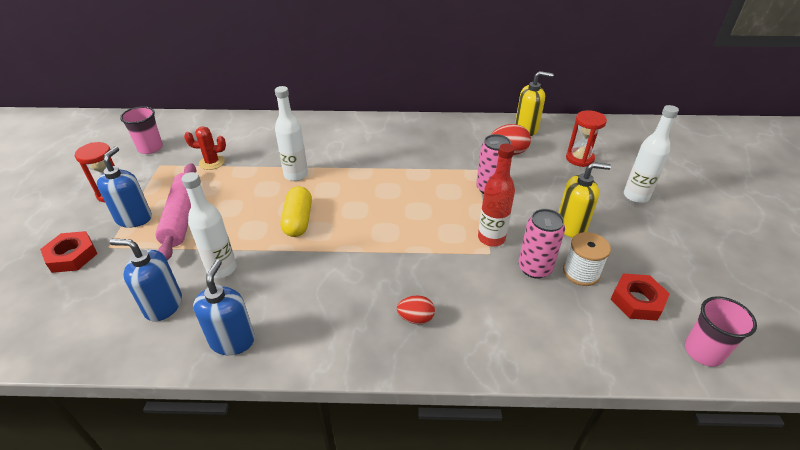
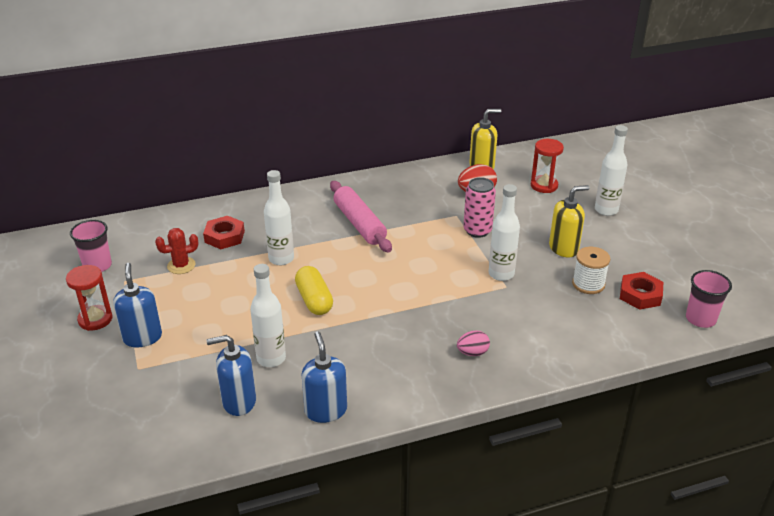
camera: 20 degrees left, 5 degrees down
(72, 256) = (106, 385): red nut -> red nut (224, 236)
(182, 217) = (193, 324): pink rolling pin -> pink rolling pin (359, 224)
(415, 318) = (472, 353): red egg -> pink egg
(491, 238) = (501, 274): red bottle -> white bottle
(534, 268) = (549, 289): pink can -> none

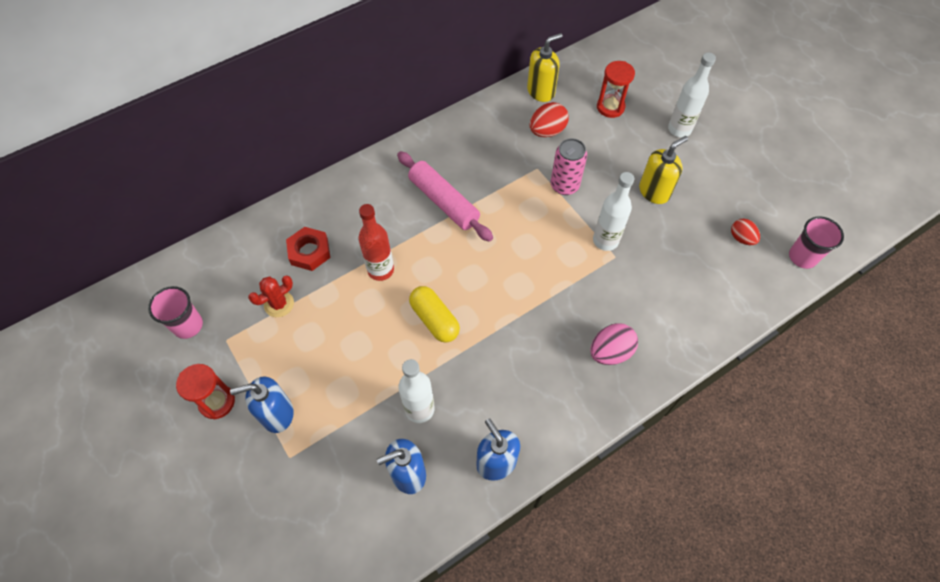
camera: 15 degrees left, 25 degrees up
(142, 337) = (277, 414): blue soap dispenser -> blue soap dispenser turned 75 degrees counterclockwise
(281, 259) = (380, 270): white bottle -> red bottle
(472, 353) = (610, 352): pink egg -> pink egg, size x1.51
(588, 284) = (690, 235): white spool -> none
(640, 295) = (741, 238): red nut -> red egg

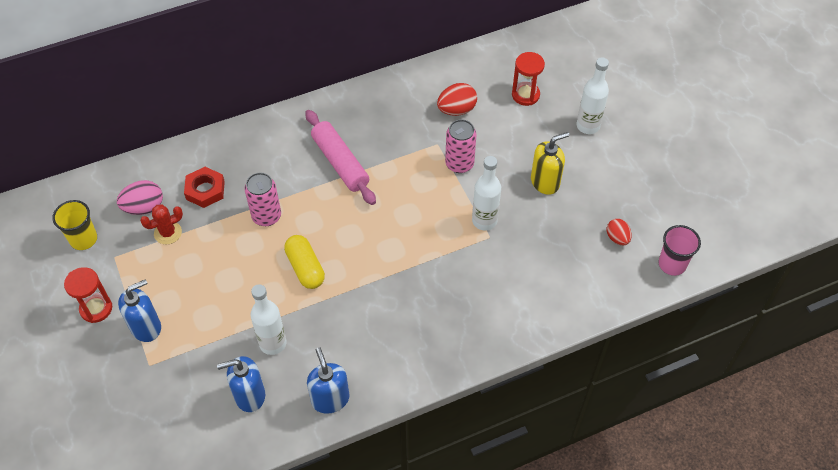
camera: 10 degrees right, 5 degrees down
(188, 325) = (83, 239): pink cup -> yellow cup
(277, 414) = (146, 327): blue soap dispenser -> blue soap dispenser turned 150 degrees clockwise
(380, 270) = (266, 216): red bottle -> pink can
(541, 91) = (461, 70): yellow soap dispenser -> none
(610, 352) = (460, 321): pink egg -> pink egg (144, 207)

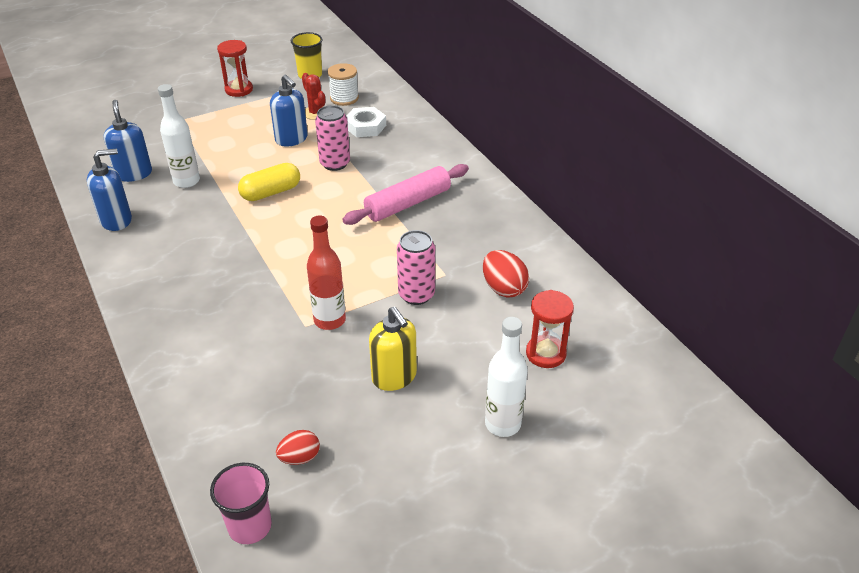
camera: 85 degrees right, 15 degrees down
(144, 207) = (344, 98): pink egg -> white spool
(146, 327) = (216, 114): blue soap dispenser -> blue soap dispenser (291, 139)
(205, 190) = (365, 126): red nut -> white nut
(484, 221) = (329, 320): white bottle -> red bottle

